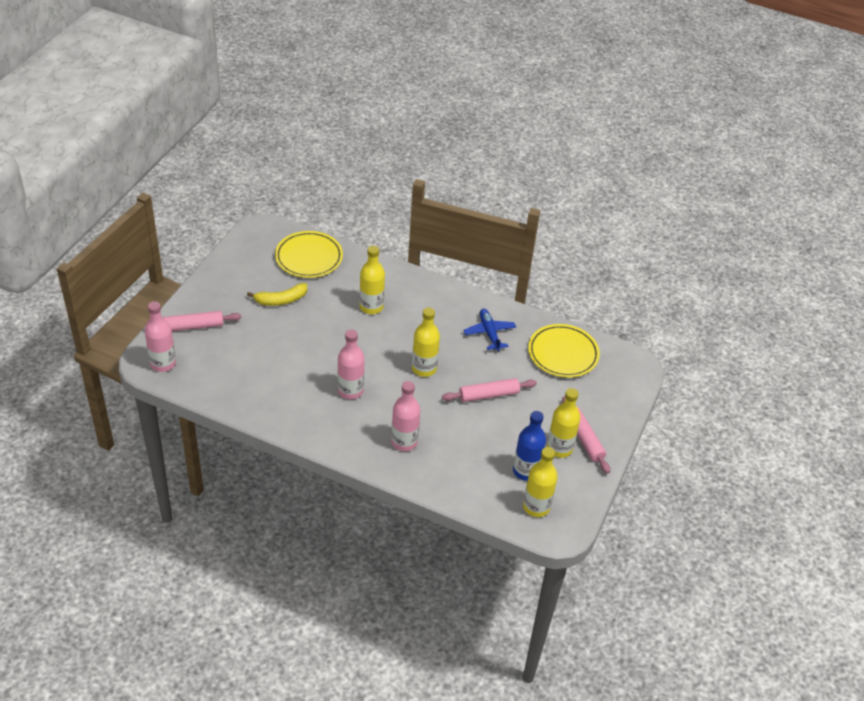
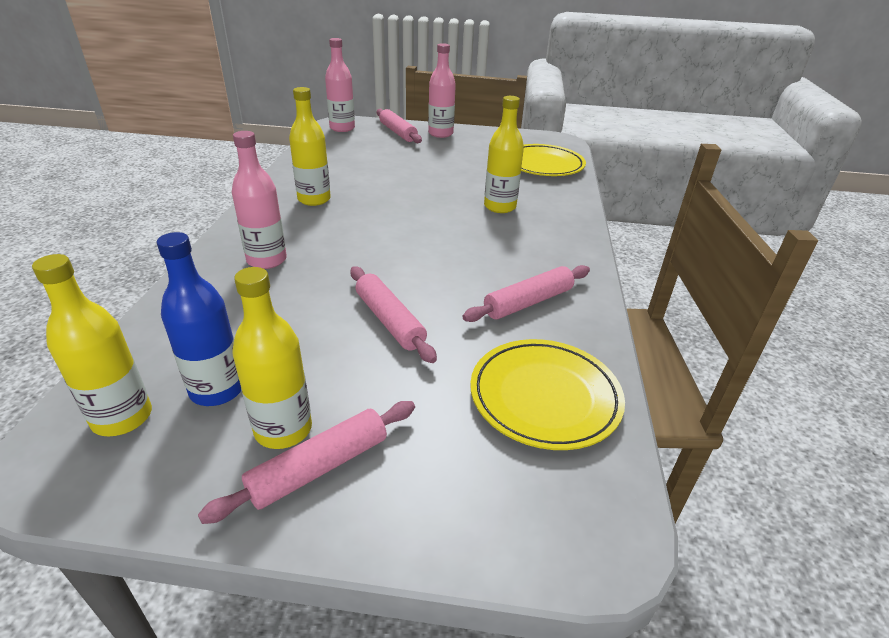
camera: 75 degrees right, 10 degrees down
(281, 300) = (465, 161): yellow banana -> none
(350, 391) = (347, 213): pink bottle -> pink bottle (440, 134)
(424, 368) = (414, 256): yellow bottle -> yellow bottle (314, 199)
(489, 333) = (528, 302): blue plane -> pink rolling pin

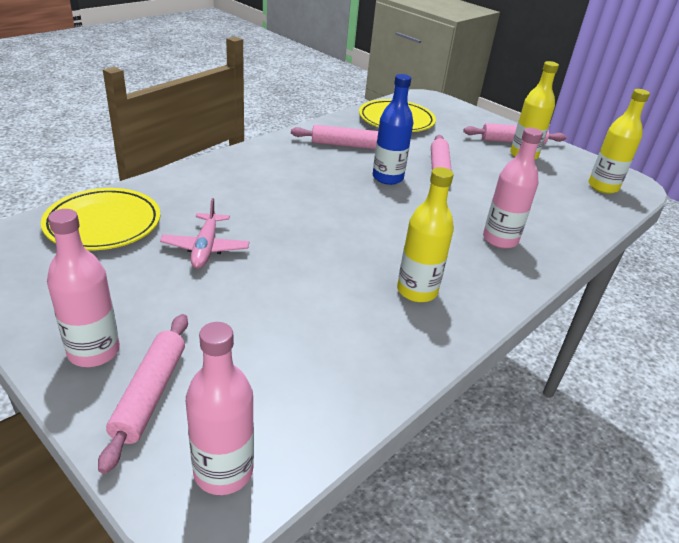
camera: 145 degrees left, 0 degrees up
(217, 390) = (553, 179): blue bottle -> blue bottle (387, 178)
(471, 175) = (205, 248): none -> pink plane
(500, 207) = (248, 201): yellow bottle -> none

